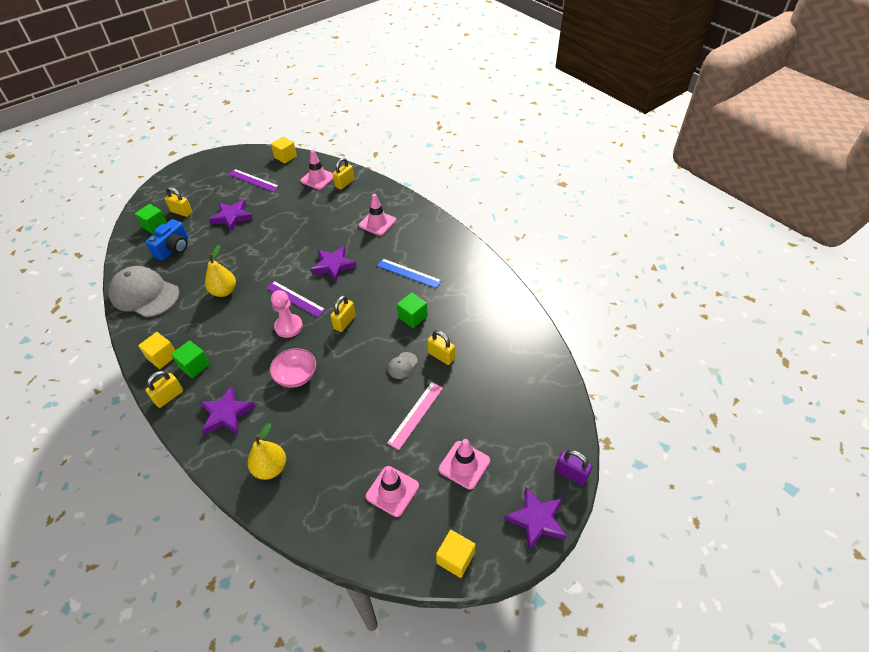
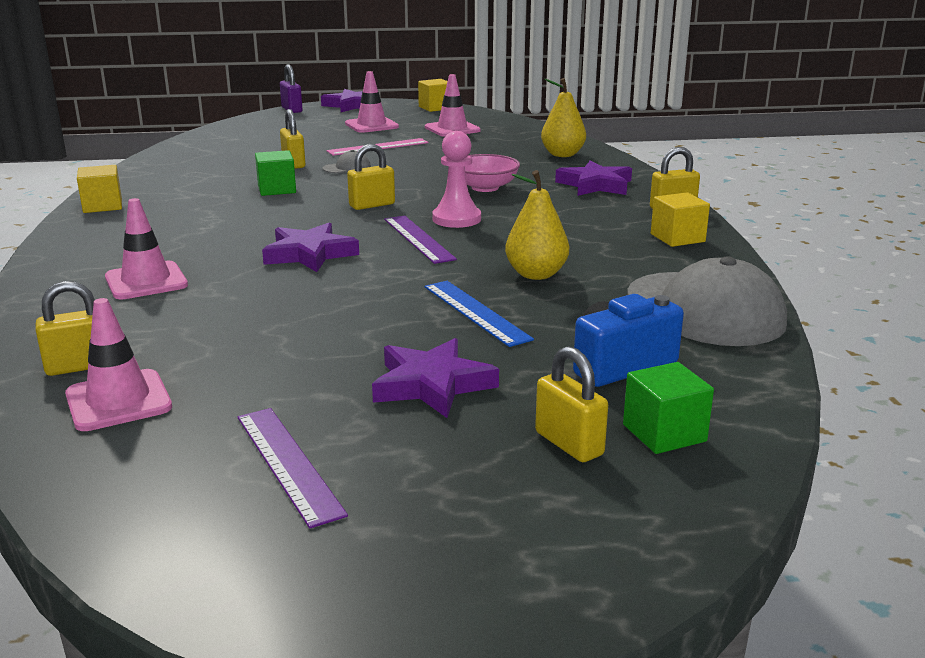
camera: 150 degrees left, 25 degrees down
(194, 366) = (626, 221): green cube -> none
(285, 157) = (103, 507): yellow cube -> yellow cube (102, 206)
(408, 273) = (211, 219): blue ruler -> blue ruler (476, 312)

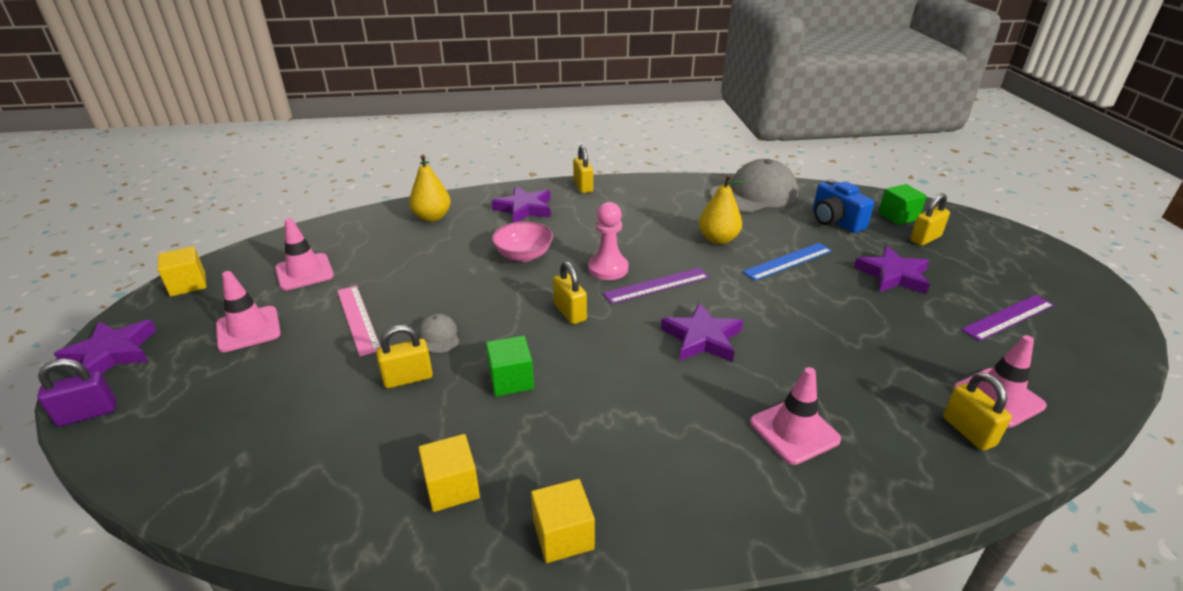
camera: 90 degrees left, 10 degrees up
(677, 238) = (642, 190): yellow cube -> yellow cube (452, 487)

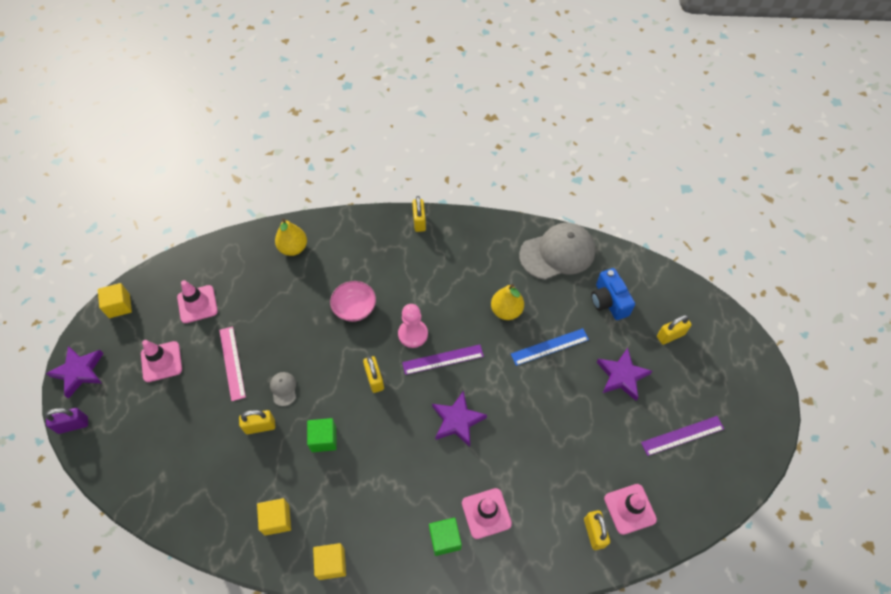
camera: 10 degrees right, 25 degrees up
(524, 208) = (366, 247): purple star -> none
(898, 216) = (663, 302): green cube -> green cube (445, 539)

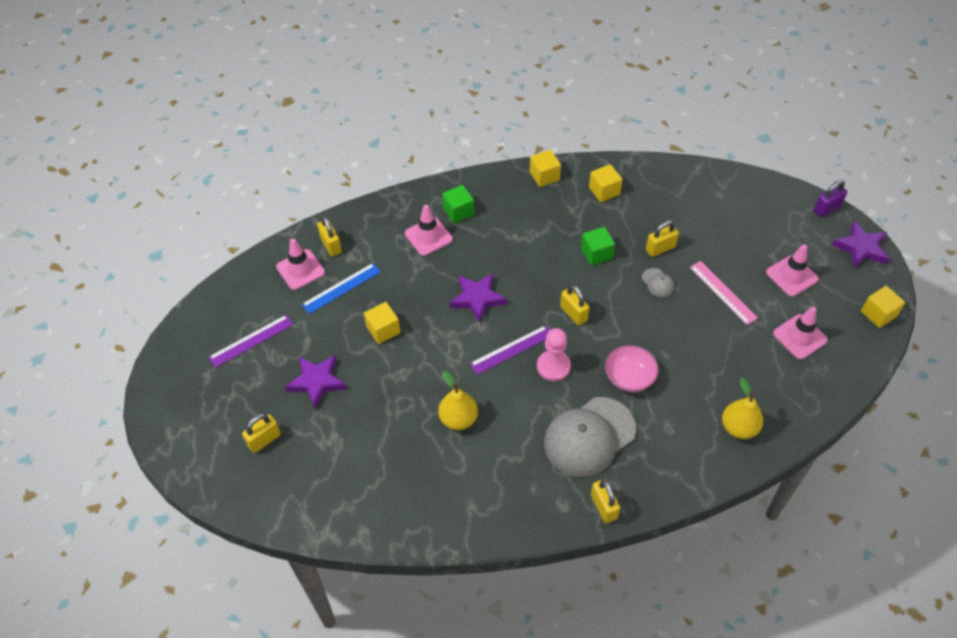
camera: 165 degrees right, 5 degrees down
(549, 346) = (400, 392): blue ruler -> blue ruler (341, 288)
(554, 412) = (383, 330): none -> yellow cube
(557, 253) = (413, 510): grey cap -> grey cap (589, 437)
(608, 301) = (340, 462): blue camera -> none

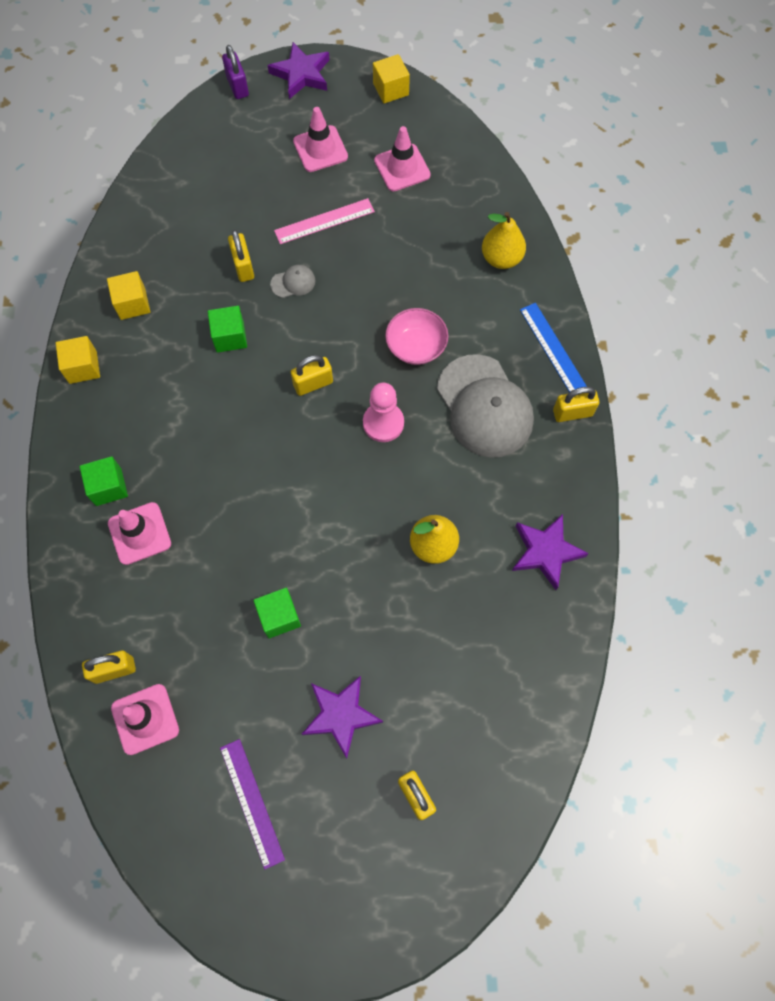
camera: 80 degrees left, 15 degrees up
(341, 288) = (195, 664): blue ruler -> blue ruler (553, 348)
(383, 330) = (279, 616): yellow cube -> green cube
(477, 298) = (261, 490): purple star -> purple star (545, 552)
(511, 350) = (348, 465): purple ruler -> none

